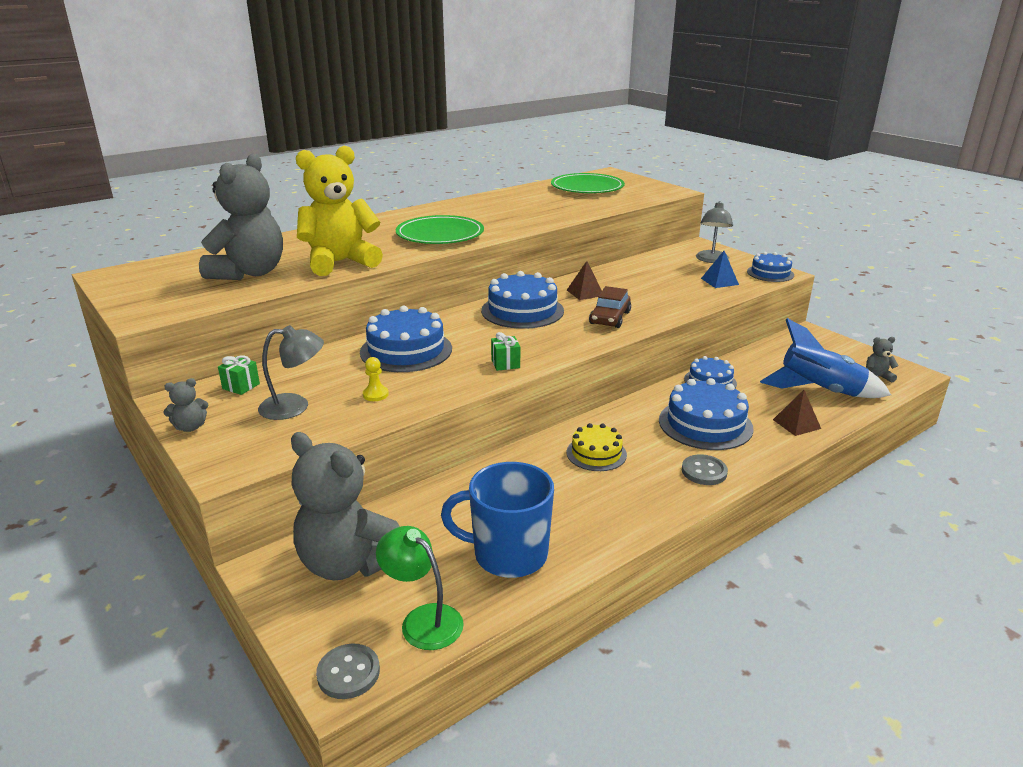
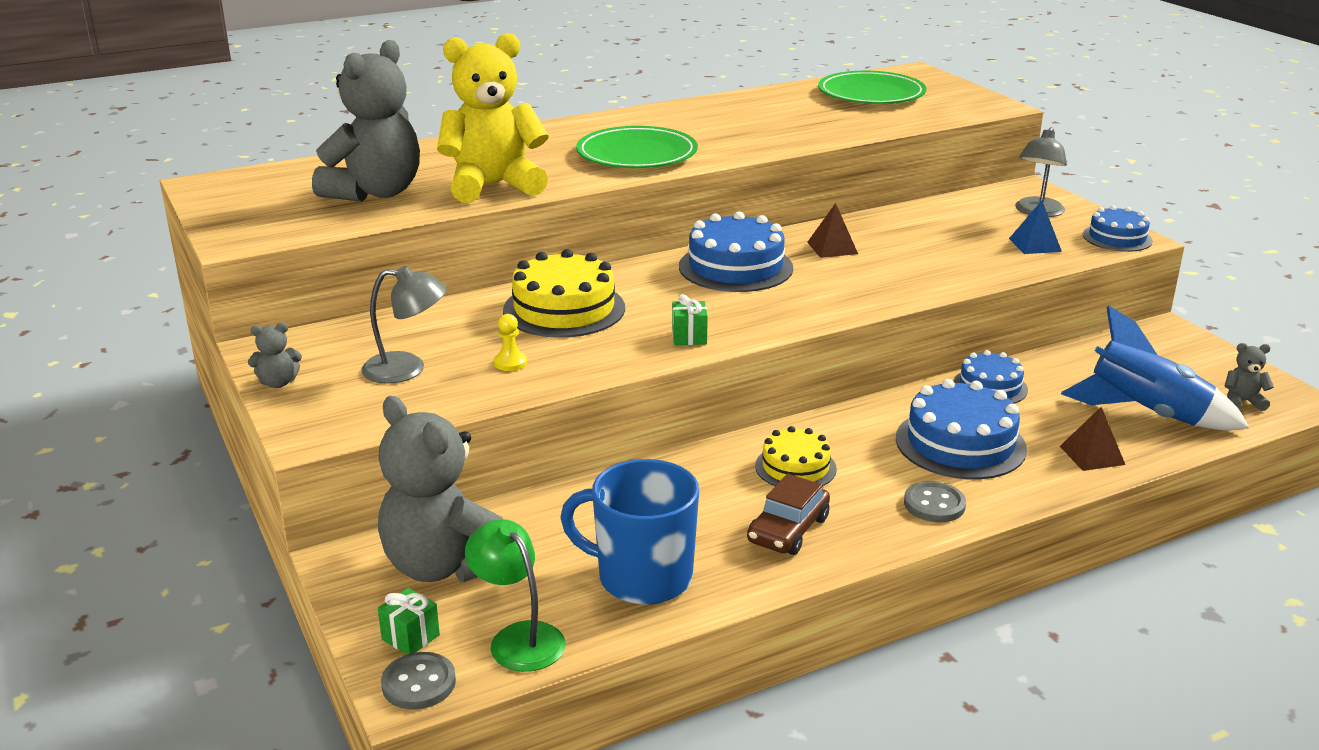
camera: 10 degrees right, 0 degrees up
(241, 386) = (347, 338): green gift -> green gift (410, 637)
(406, 350) = (564, 309): blue cake -> yellow cake
(610, 318) = (854, 286): brown car -> brown car (788, 530)

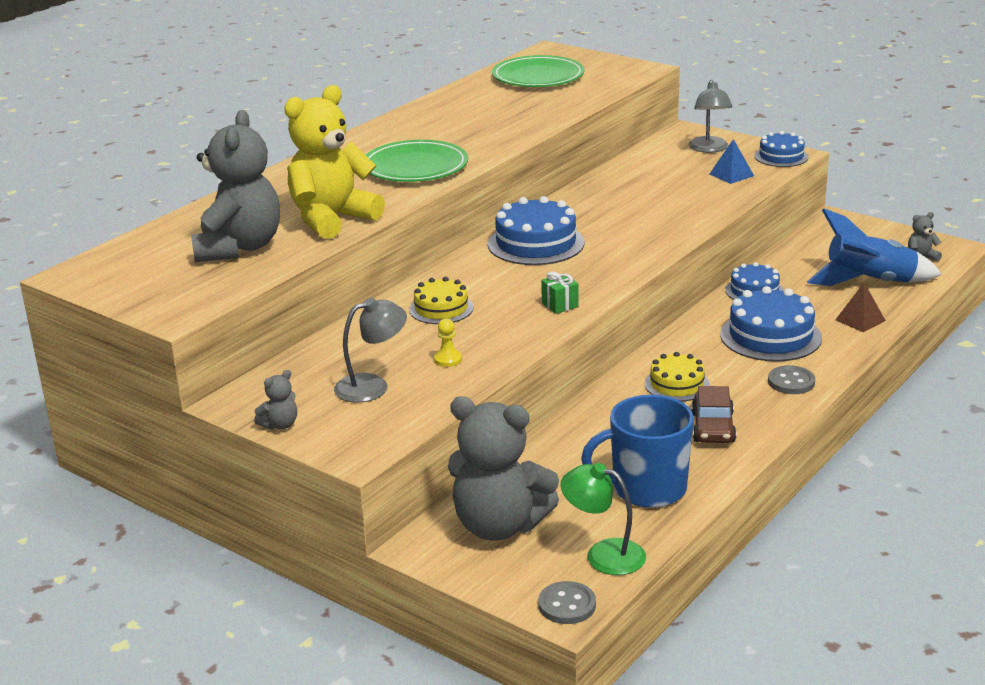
camera: 25 degrees left, 0 degrees up
(410, 637) = (528, 579): green gift -> none
(564, 309) = (441, 308): yellow cake -> yellow cake, size x0.61
(832, 248) = (591, 211): brown pyramid -> none

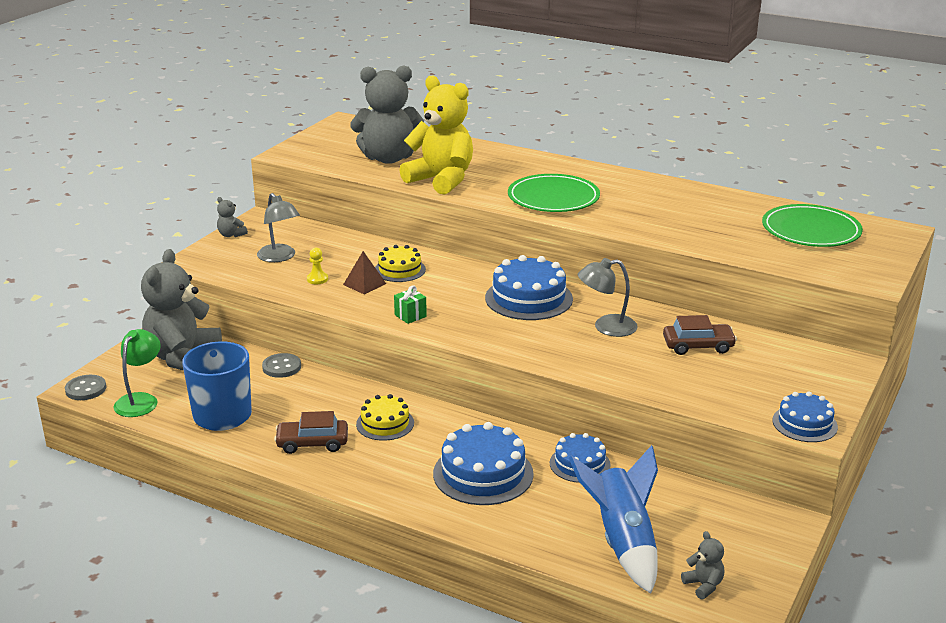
camera: 80 degrees right, 0 degrees up
(650, 179) = (698, 346): none -> brown car
(709, 149) = (803, 377): grey lamp -> grey lamp (606, 327)
(731, 175) = (733, 392): blue pyramid -> none
(791, 382) = (393, 485): grey button -> grey button (281, 367)
(860, 320) = (529, 531): brown pyramid -> brown pyramid (364, 284)

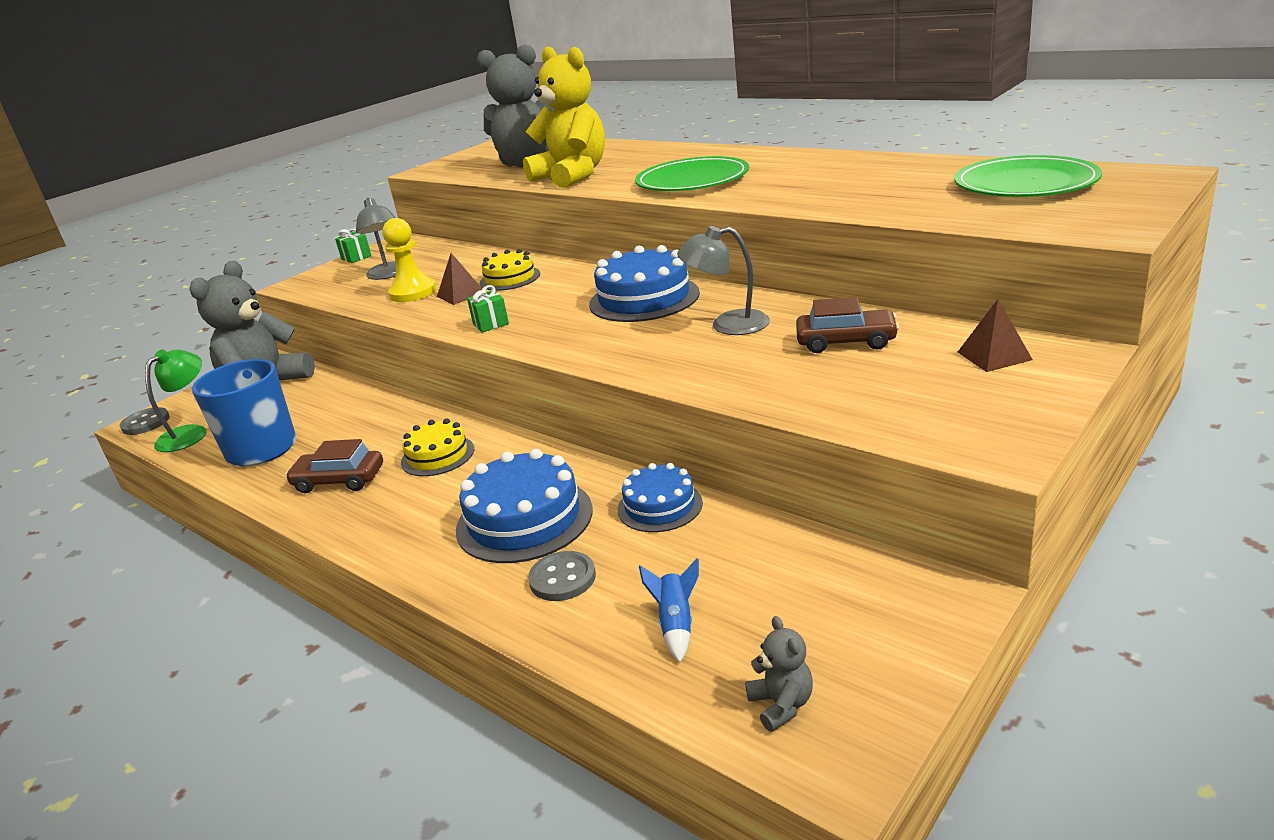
camera: 15 degrees right, 0 degrees up
(231, 235) = (356, 257): grey teddy bear -> green gift
(281, 367) = (361, 394): grey button -> grey button (562, 578)
(317, 279) = (413, 293): yellow pawn -> yellow pawn, size x1.87
(622, 542) = (676, 624): blue rocket -> blue rocket, size x0.44
(800, 362) = (994, 356): none -> brown pyramid
(804, 423) = (982, 441): blue cake -> none

